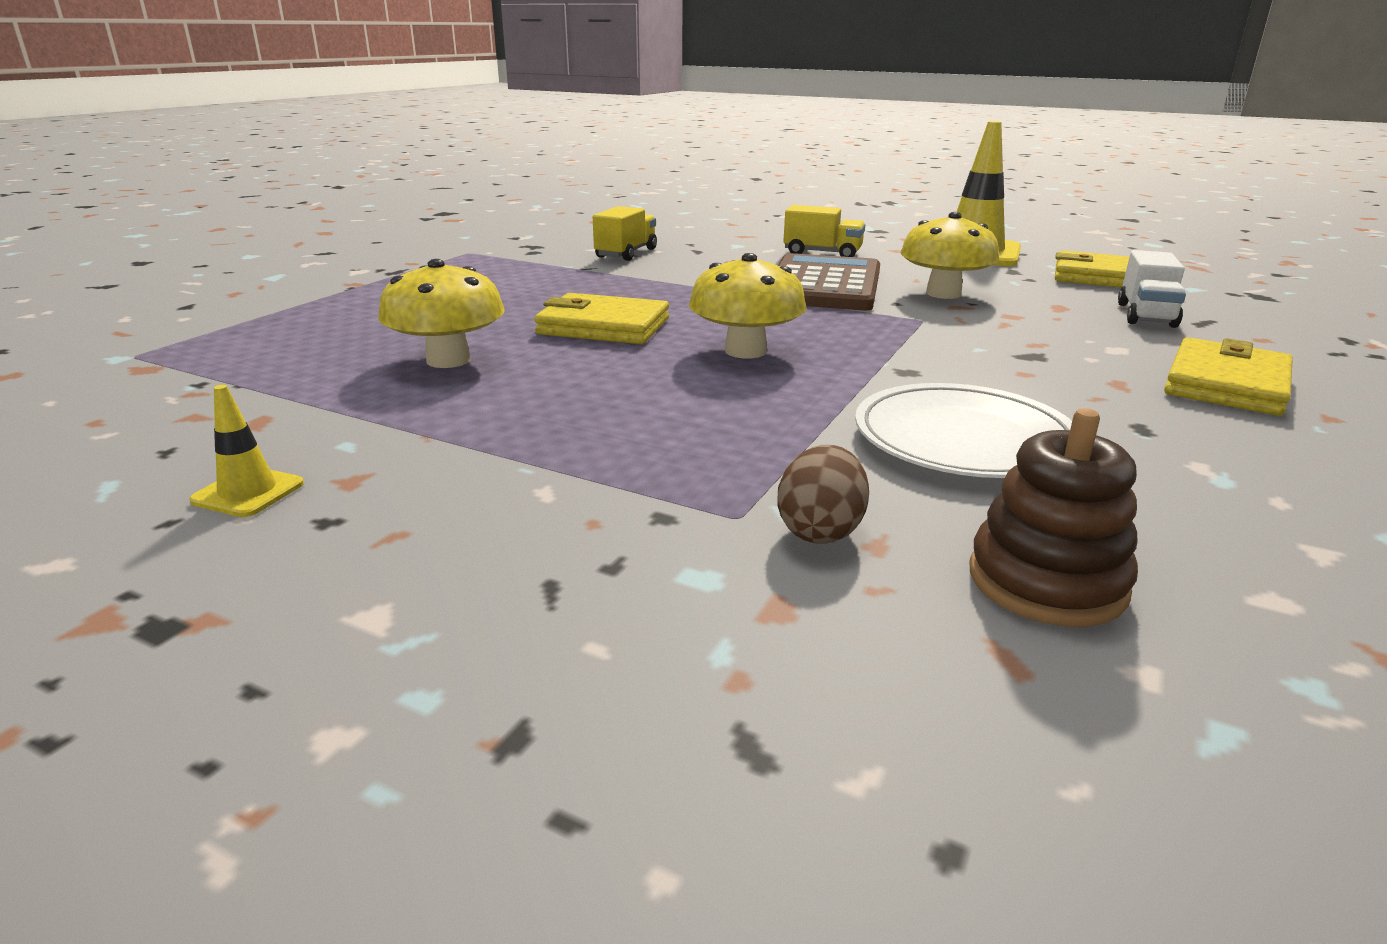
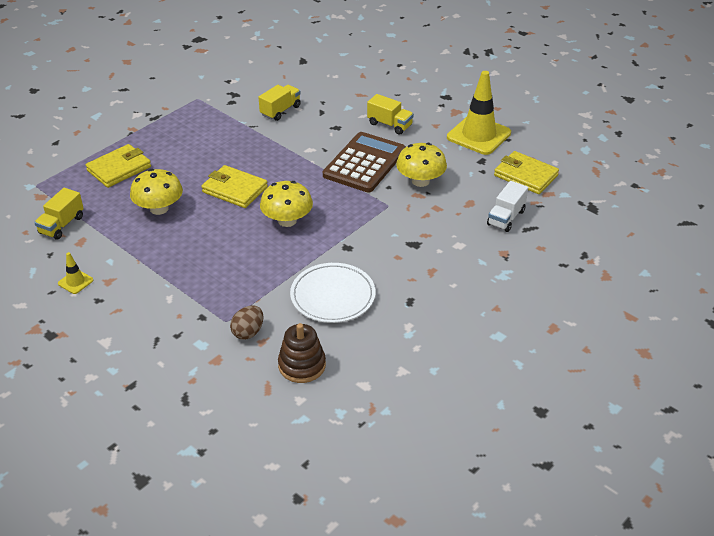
camera: 15 degrees right, 15 degrees up
(202, 402) = (62, 225): none -> yellow truck
(1226, 384) = (478, 279): yellow wallet -> yellow wallet (119, 169)

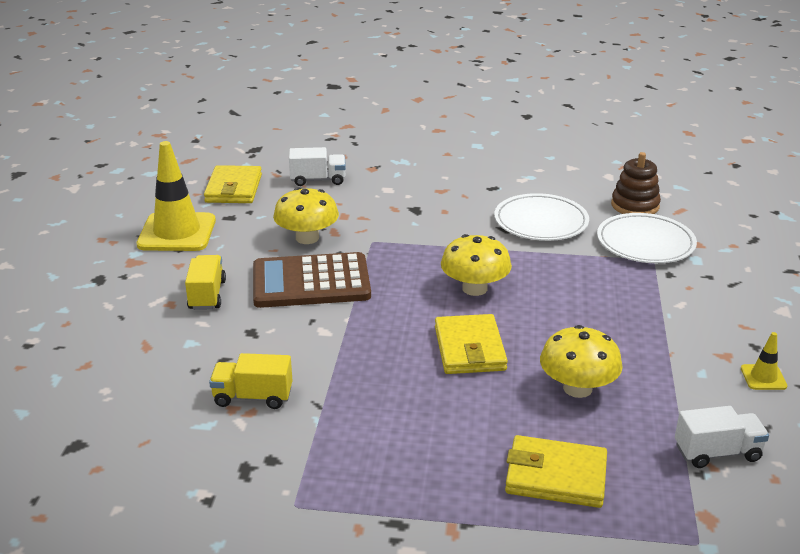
camera: 125 degrees left, 10 degrees down
(62, 225) = (717, 453): yellow truck -> white truck
(248, 332) = (645, 243): brown egg -> white plate

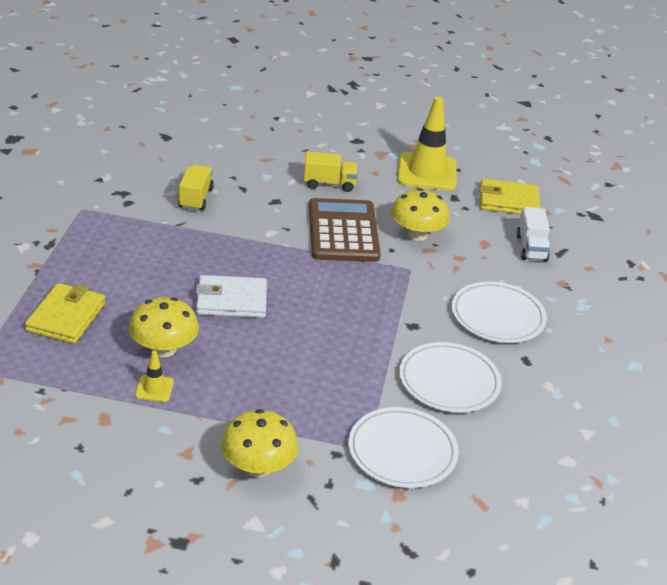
camera: 90 degrees right, 5 degrees up
(435, 198) = (497, 316): none -> white plate
(470, 349) = (231, 301): yellow wallet -> white wallet
(474, 288) = (323, 317): yellow mushroom -> yellow mushroom (258, 467)
(635, 205) = (490, 465): brown stacking toy -> none
(717, 453) = (60, 407): white truck -> none
(763, 377) = (147, 468): yellow traffic cone -> yellow traffic cone (154, 389)

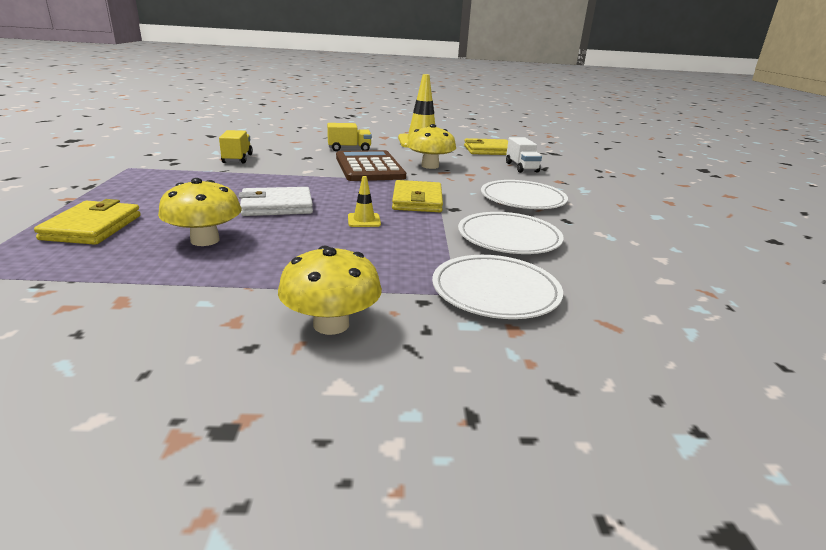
camera: 10 degrees left, 10 degrees down
(154, 389) = (192, 270): yellow traffic cone -> yellow traffic cone (364, 220)
(378, 306) = (417, 200): none -> yellow wallet

